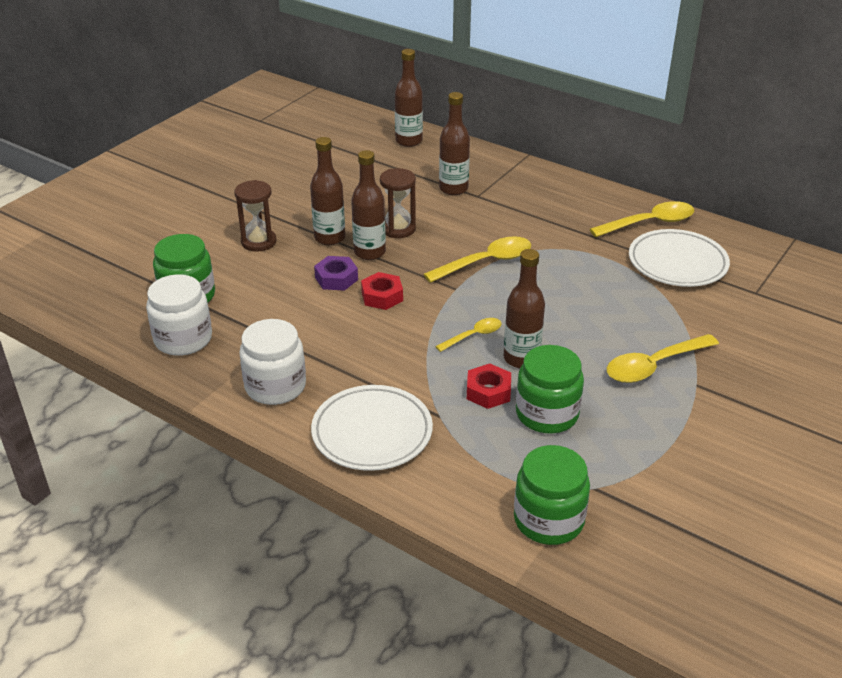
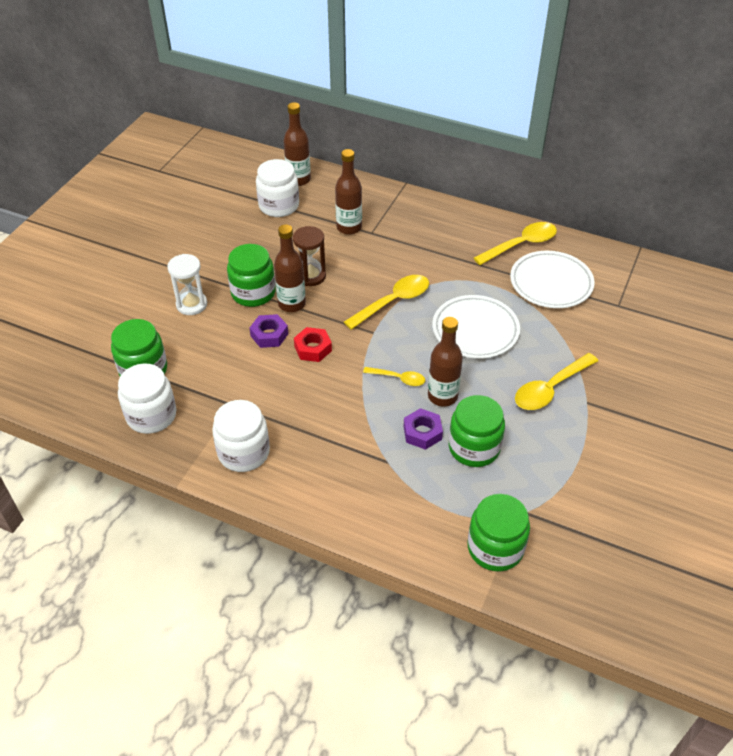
camera: 10 degrees left, 10 degrees up
(258, 242) = (191, 304): brown hourglass -> white hourglass
(329, 238) = (253, 293): brown bottle -> green jar
(372, 432) = (335, 486): white plate -> white plate (475, 330)
(380, 162) = (279, 206): none -> white jar
(473, 336) = (398, 378): yellow spoon -> yellow spoon turned 60 degrees clockwise
(488, 392) = (422, 433): red nut -> purple nut

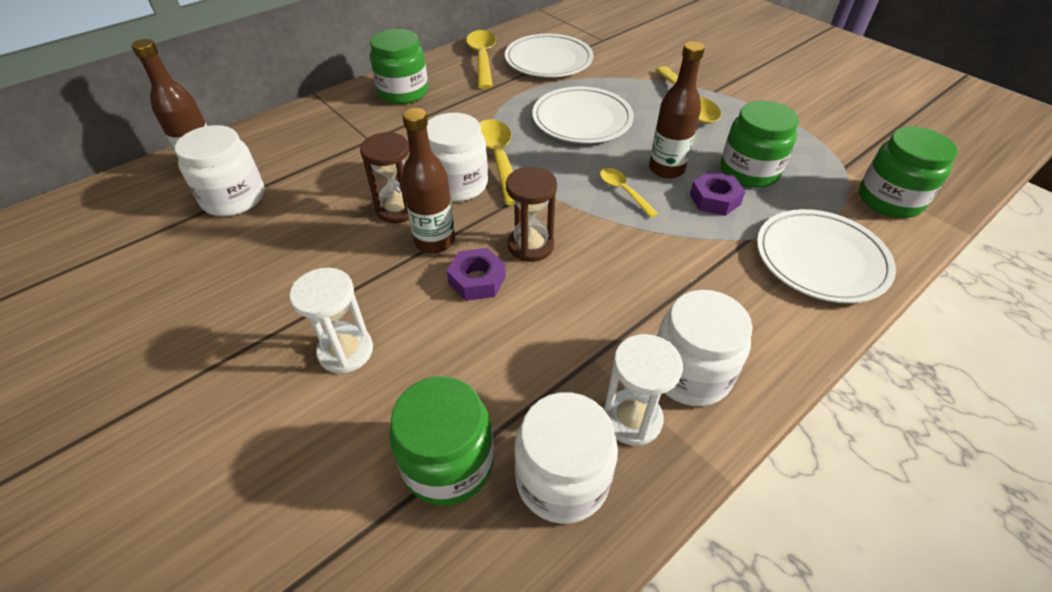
camera: 65 degrees left, 0 degrees up
(200, 434) = (632, 419): none -> white hourglass
(253, 293) = (381, 273): green jar -> green jar (403, 92)
(313, 348) = (530, 246): red nut -> brown hourglass
(349, 227) = (342, 153): brown bottle -> none
(352, 293) = (457, 184): none -> white jar
(387, 507) = (820, 259): none -> white plate
(398, 378) = (623, 191): yellow spoon -> yellow spoon turned 75 degrees counterclockwise

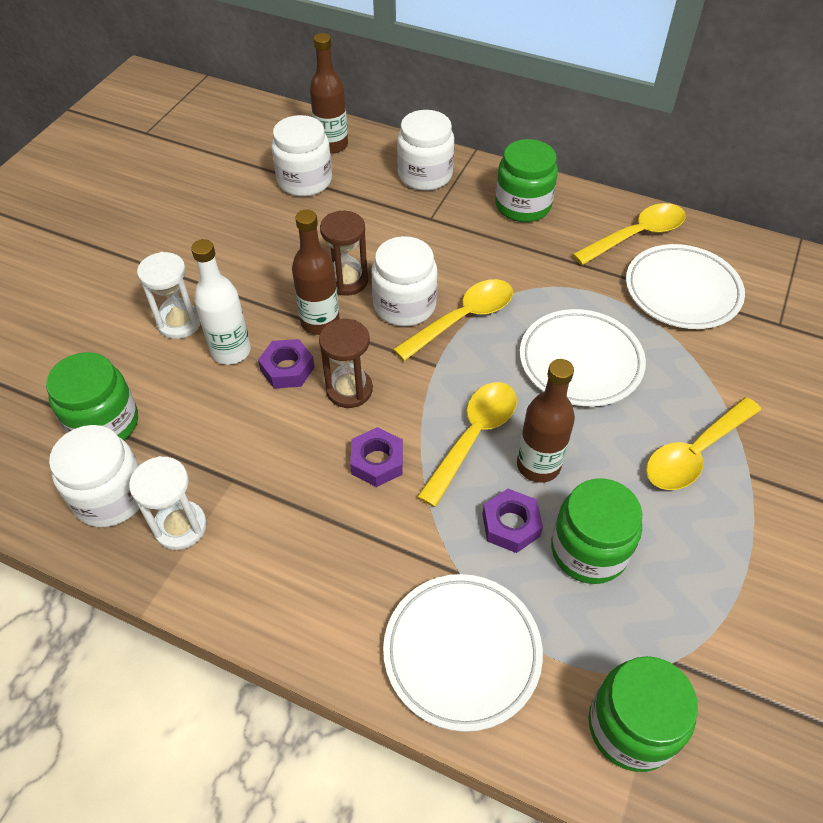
camera: 65 degrees right, 5 degrees up
(422, 317) = (231, 351): none -> white bottle
(620, 252) = (377, 461): none -> purple nut
(623, 191) = (473, 437): yellow spoon -> yellow spoon, size x1.72
(690, 373) = (244, 558): white jar -> white jar (425, 175)

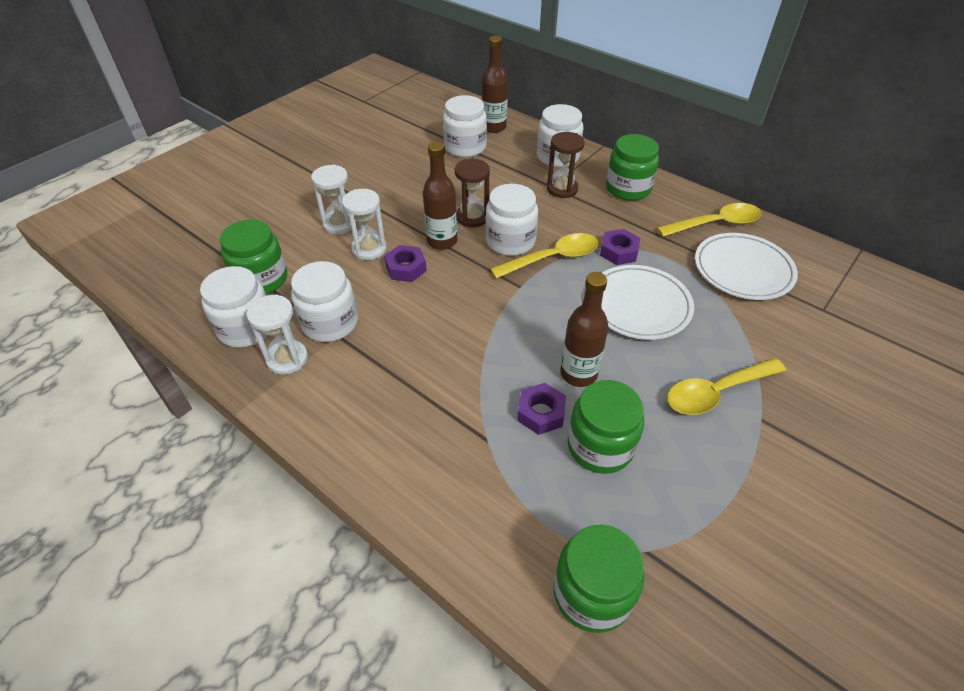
camera: 15 degrees right, 5 degrees down
(217, 465) = (330, 323): none -> white jar
(231, 351) = (369, 249): white bottle -> white hourglass
(349, 390) = (447, 291): brown hourglass -> brown hourglass (562, 189)
(377, 461) = (450, 345): purple nut -> purple nut (618, 251)
(462, 652) = (468, 499): white plate -> none
(473, 437) = (532, 343): yellow spoon -> none

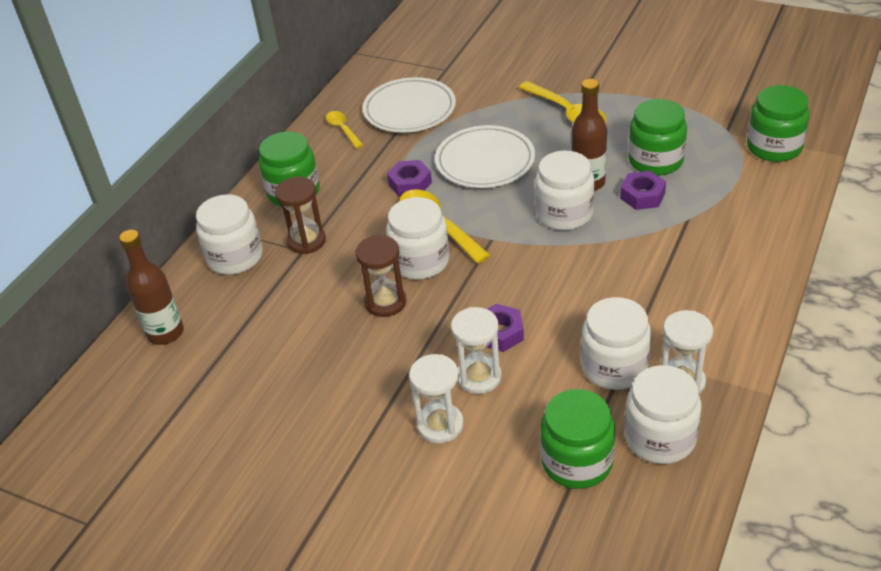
camera: 100 degrees left, 5 degrees down
(442, 241) = (440, 316): brown bottle -> none
(465, 147) = (225, 350): white jar -> white jar (564, 214)
(715, 224) = (343, 129): yellow spoon -> yellow spoon, size x0.58

